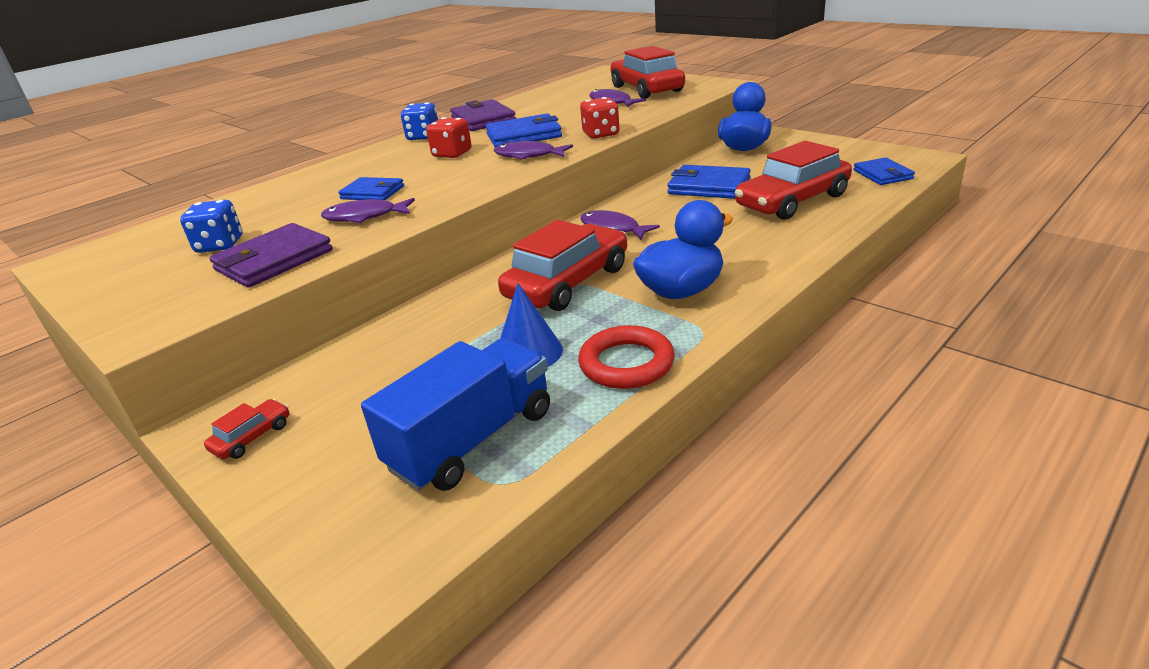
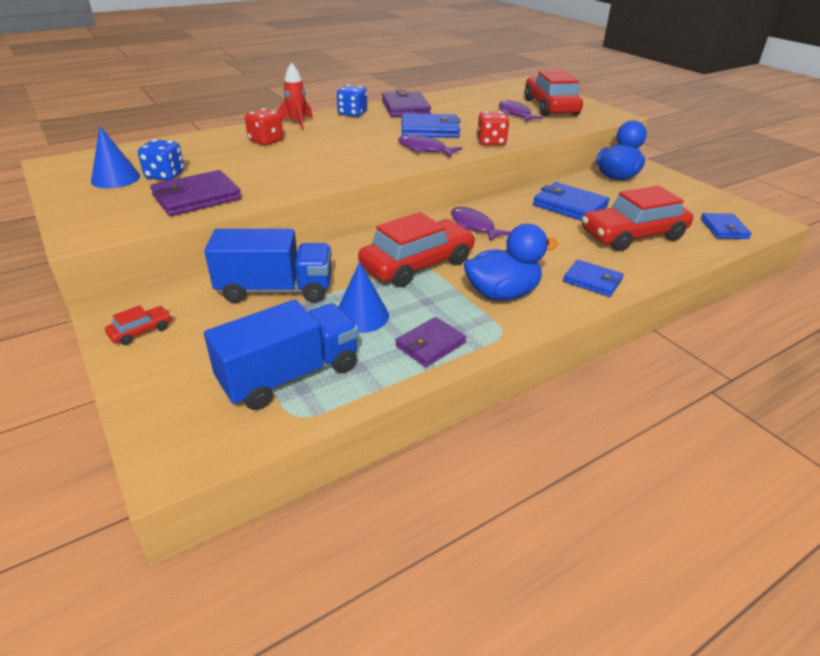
camera: 10 degrees right, 5 degrees up
(154, 262) = (115, 178): none -> blue cone
(361, 159) = (297, 123): none -> red rocket
(365, 217) = (277, 175): purple fish -> none
(372, 192) = (292, 156): blue wallet -> blue wallet (592, 281)
(408, 349) = (276, 290): none -> blue truck
(452, 154) = (367, 134): red dice -> red dice (266, 141)
(626, 363) = (430, 344): red ring -> purple wallet

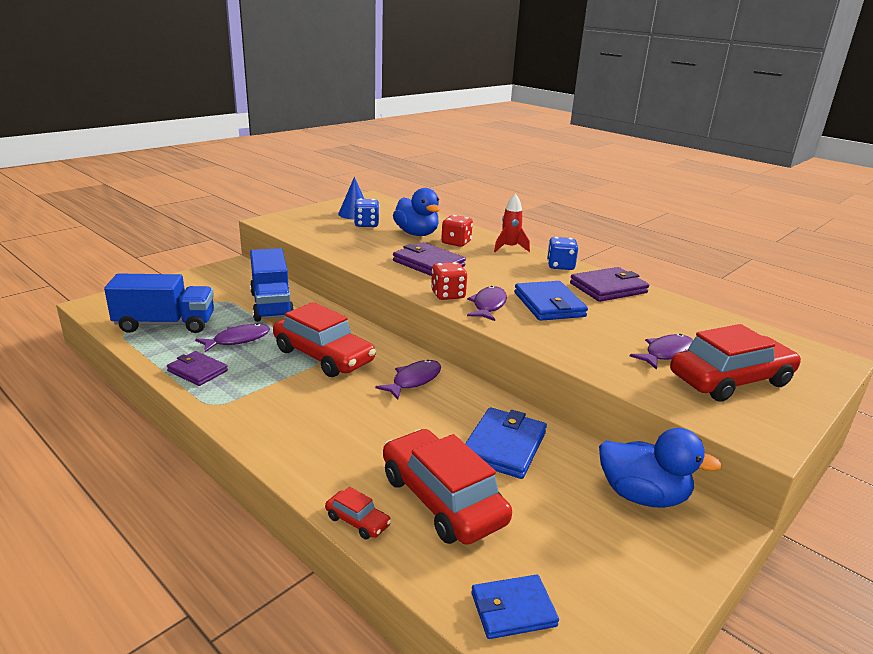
camera: 75 degrees right, 10 degrees down
(141, 331) = (218, 275): red car -> red car (357, 521)
(197, 197) = (333, 238): purple wallet -> purple wallet (428, 263)
(290, 375) = (166, 324): blue truck -> blue truck turned 45 degrees counterclockwise
(361, 316) = (238, 340): blue cone -> purple fish
(491, 142) = (541, 340): red dice -> red dice (448, 295)
(502, 294) = (278, 402): blue duck -> blue duck (416, 234)
(592, 281) = (313, 459): blue wallet -> none

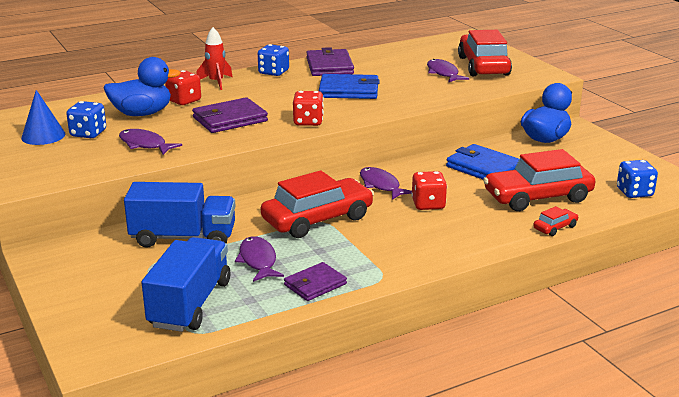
camera: 70 degrees left, 0 degrees up
(382, 414) = (428, 204): none -> red dice
(488, 305) = (338, 110): purple fish -> purple fish (145, 144)
(513, 609) = (634, 192): blue wallet -> blue dice

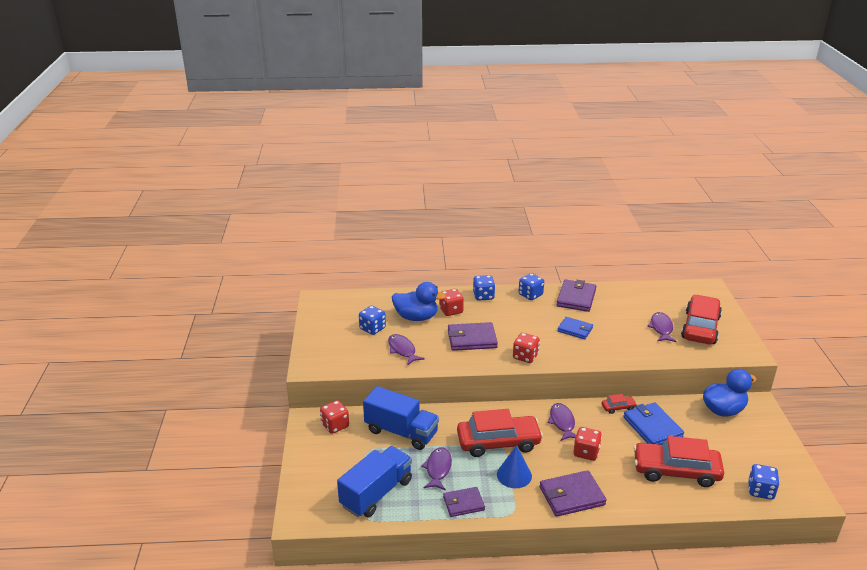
camera: 25 degrees right, 5 degrees up
(43, 136) = (344, 323): blue cone -> blue cone (514, 475)
(84, 252) = (335, 425): none -> red dice
(216, 82) = (483, 296): red rocket -> blue dice
(349, 90) = (575, 329): blue wallet -> blue wallet, size x0.66
(441, 245) = (572, 496): none -> purple wallet
(555, 227) = (669, 507): red car -> red car (618, 407)

